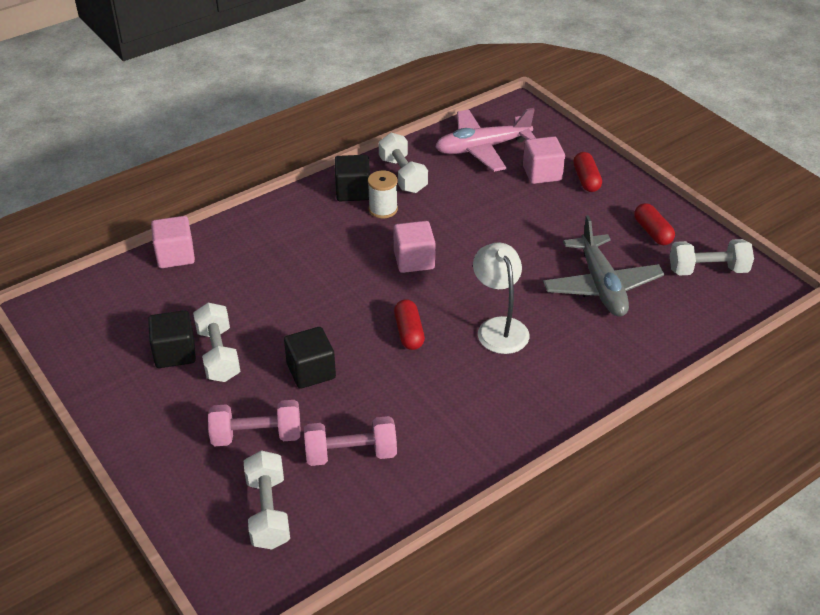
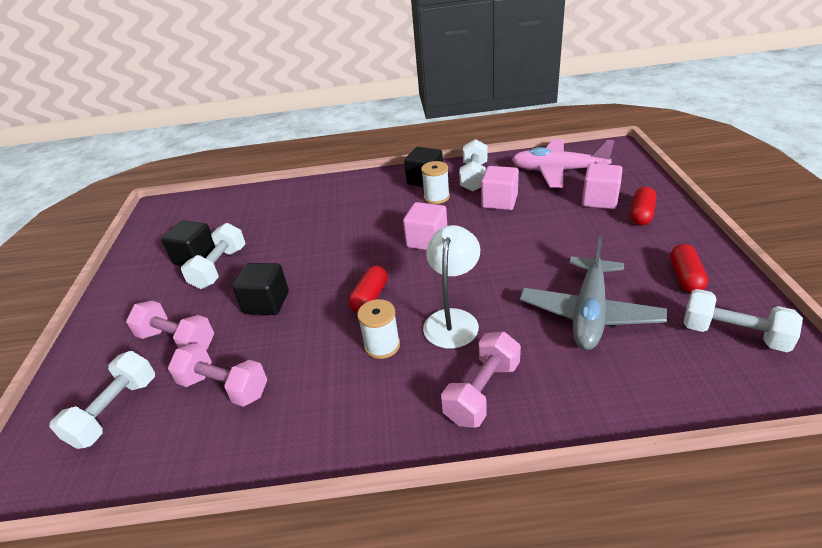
camera: 35 degrees right, 5 degrees down
(175, 255) = (265, 194): pink cube -> pink cube (499, 201)
(458, 369) = (382, 345): none -> white spool
(566, 375) = (482, 392): none -> pink dumbbell

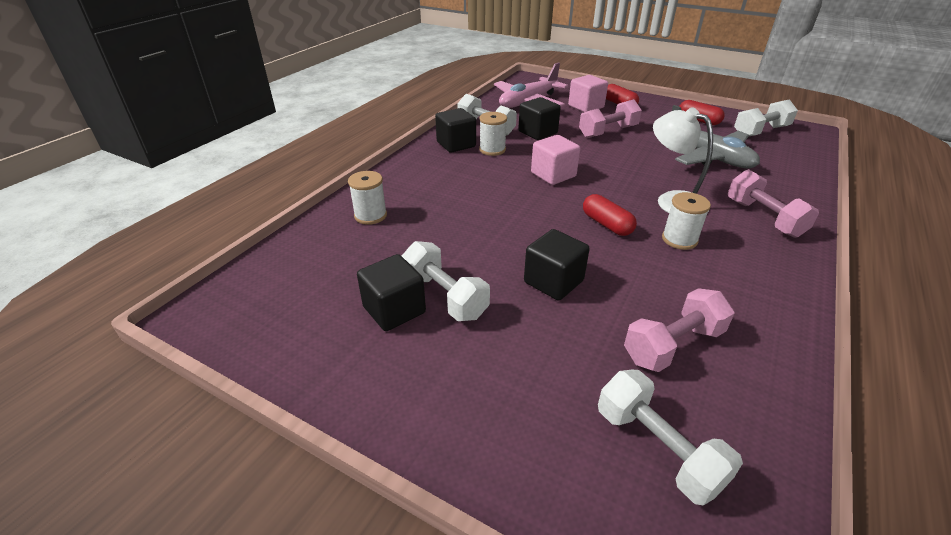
camera: 60 degrees left, 0 degrees up
(177, 340) = (559, 364): pink dumbbell -> pink dumbbell (608, 132)
(288, 201) = (370, 215): none -> white spool
(499, 201) = (537, 132): pink cube -> black cube

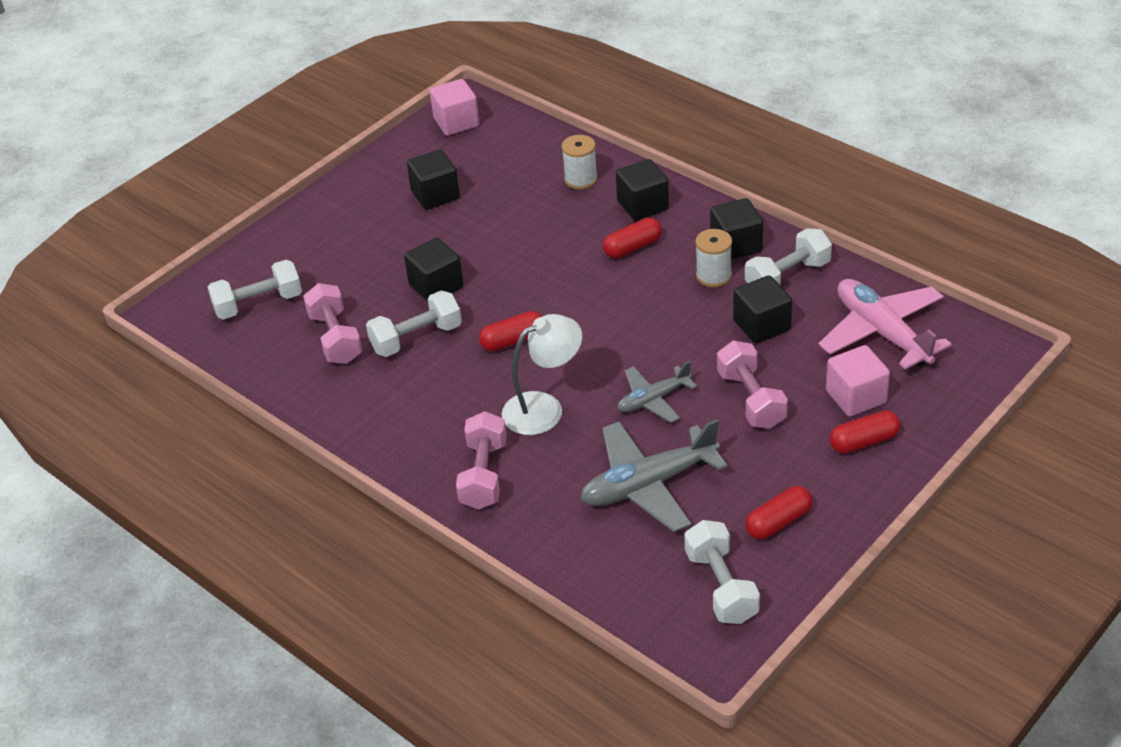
camera: 105 degrees right, 5 degrees up
(410, 182) = (642, 205): none -> black cube
(445, 296) = (441, 222): white dumbbell -> white dumbbell (416, 338)
(467, 182) = (632, 247): none -> red capsule
(553, 175) = (632, 319): pink cube -> pink cube (456, 122)
(631, 161) = (653, 400): none -> grey plane
(679, 239) = (468, 388): white spool -> none
(764, 218) = (484, 475): pink dumbbell -> pink dumbbell turned 75 degrees counterclockwise

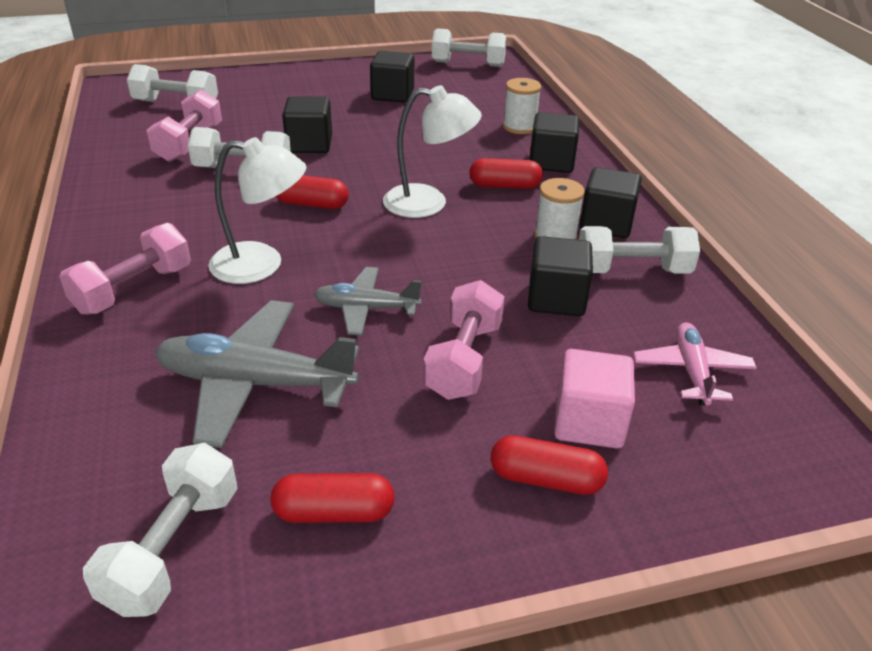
camera: 30 degrees right, 5 degrees down
(456, 122) = (468, 64): pink cube -> white dumbbell
(596, 293) = (429, 203): none -> white lamp
(882, 332) = (691, 371): pink plane -> pink plane, size x0.59

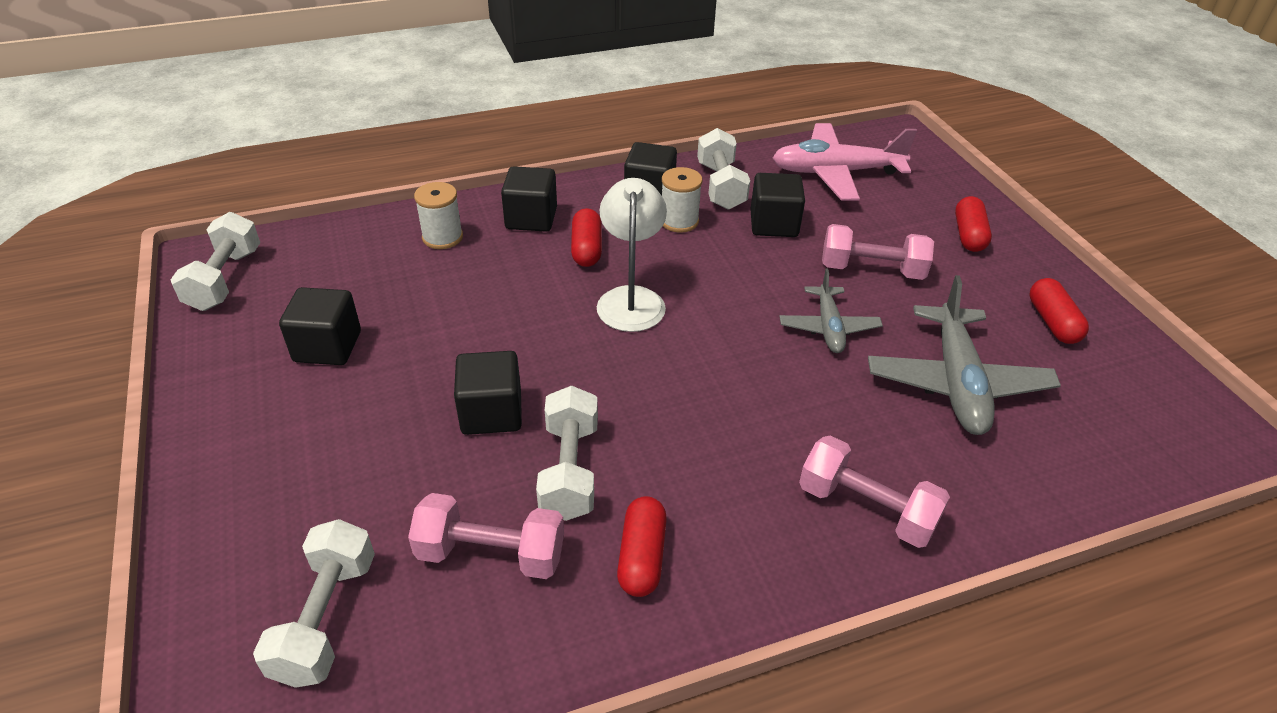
camera: 95 degrees left, 5 degrees up
(173, 548) = (1131, 394): white dumbbell -> none
(261, 265) = (784, 410): white lamp -> none
(311, 204) = (650, 388): red capsule -> red capsule (642, 556)
(589, 422) = (908, 216): pink cube -> none
(691, 371) = (836, 173): pink plane -> pink plane, size x1.71

